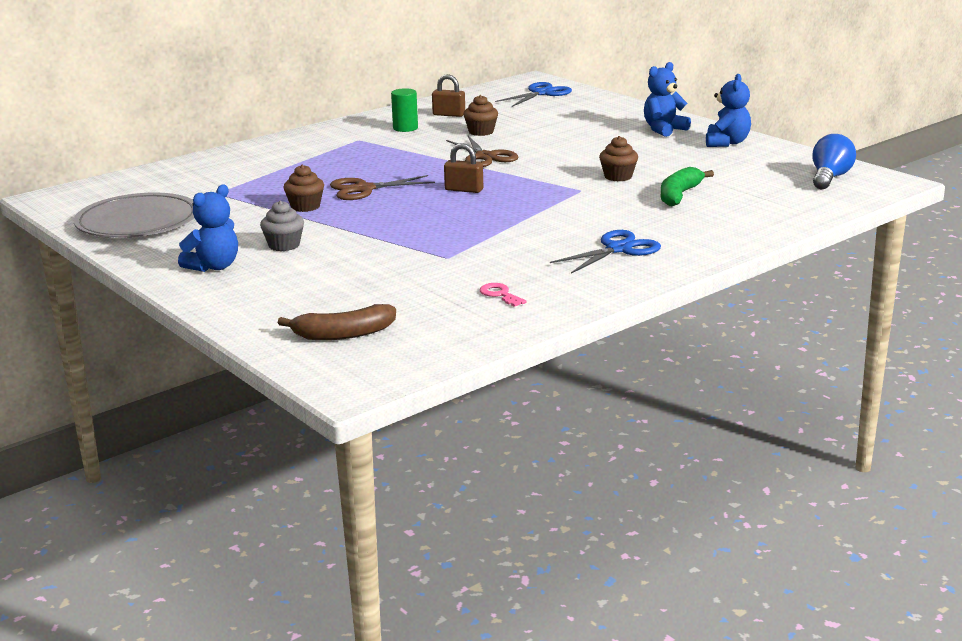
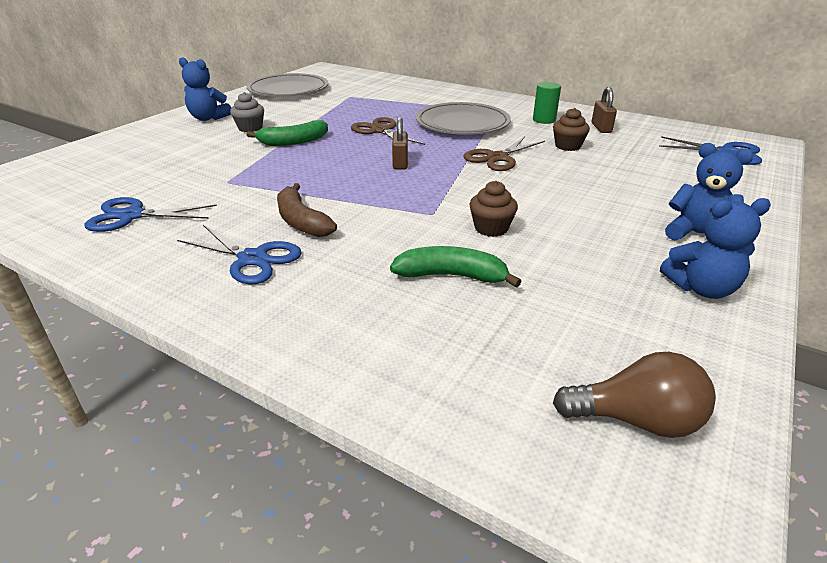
camera: 70 degrees right, 10 degrees up
(305, 207) = (332, 121): brown cupcake -> none
(343, 334) = (67, 172): brown banana -> brown banana (301, 221)
(357, 227) = (293, 142): none -> green banana
(379, 157) = (462, 123): none -> grey plate
(500, 294) = (132, 216): pink key -> blue scissors
(829, 178) = (636, 420): blue light bulb -> brown light bulb

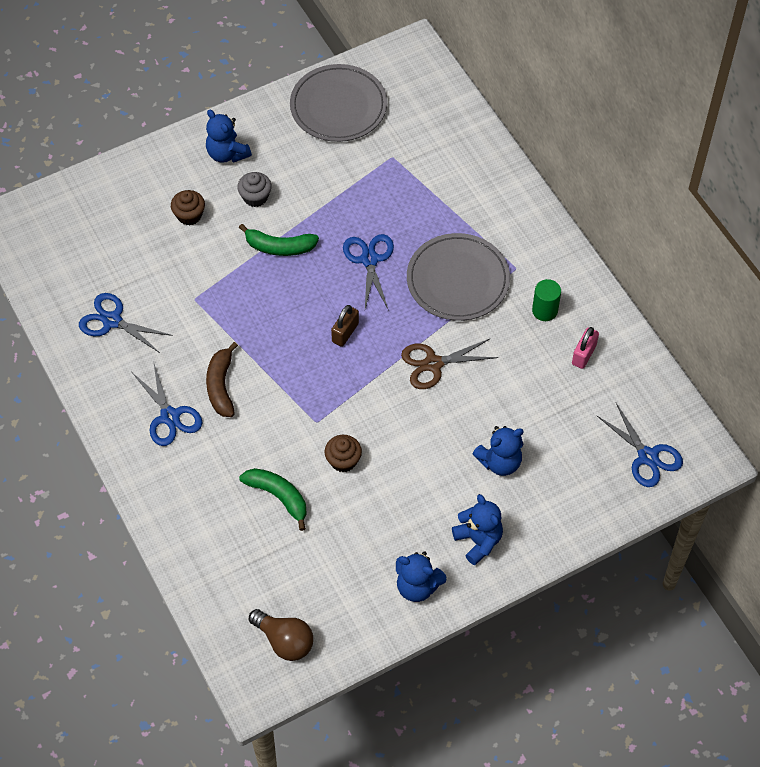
camera: 30 degrees right, 25 degrees up
(380, 131) = (369, 260): brown scissors -> blue scissors
(567, 146) = (515, 373): brown cupcake -> brown cupcake (189, 215)
(601, 128) = (584, 354): brown padlock -> pink padlock
(631, 186) = (499, 462): none -> blue teddy bear

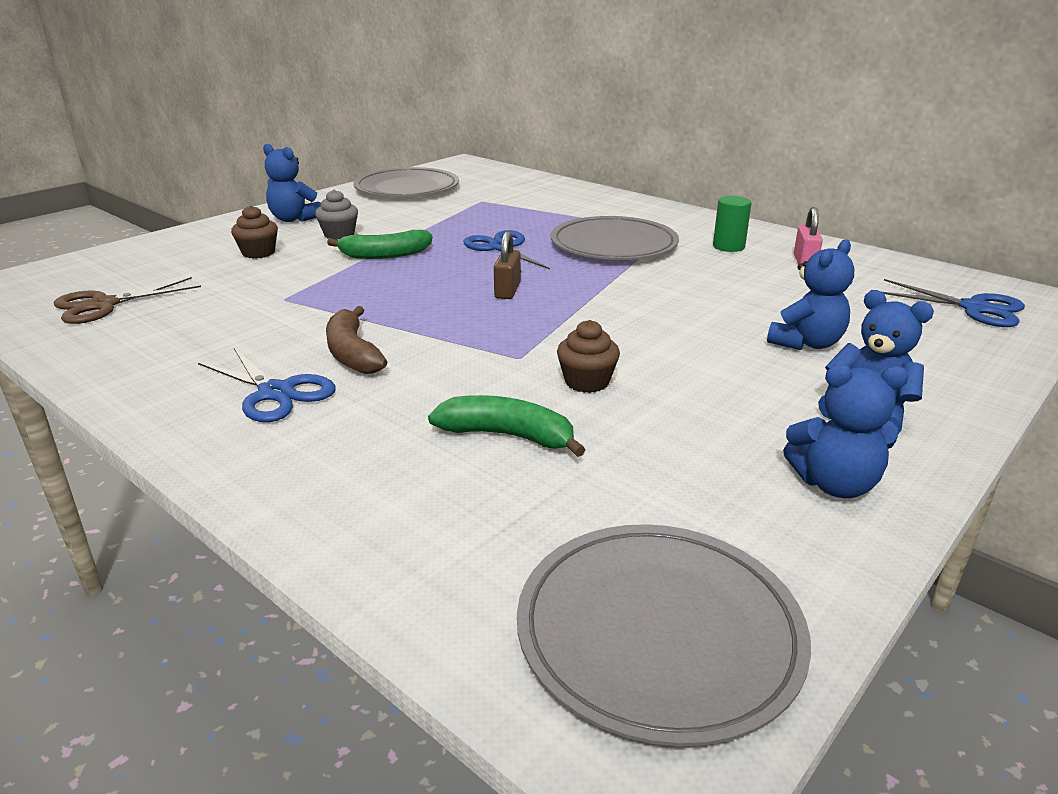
camera: 20 degrees left, 30 degrees down
(112, 321) = (159, 331): blue scissors -> none
(284, 641) = (658, 632): brown light bulb -> grey plate
(433, 364) = (639, 293): brown scissors -> brown scissors (104, 305)

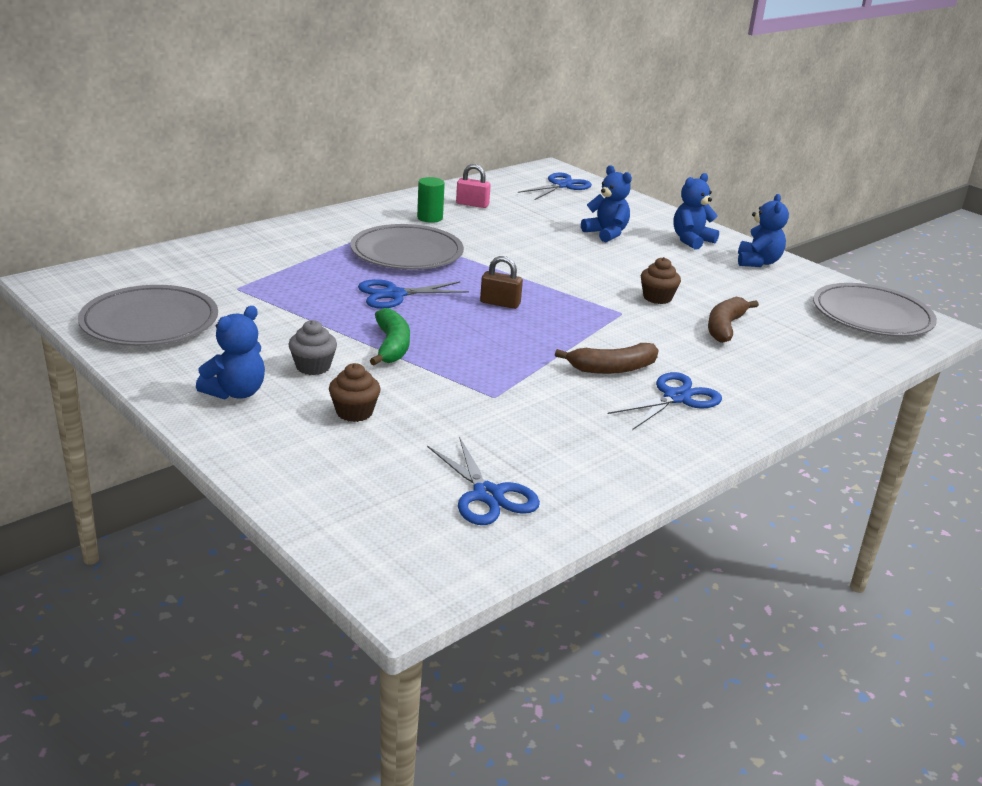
camera: 85 degrees left, 0 degrees up
(104, 305) = (487, 495): brown scissors -> blue scissors
(508, 436) = (725, 327): green banana -> brown banana

